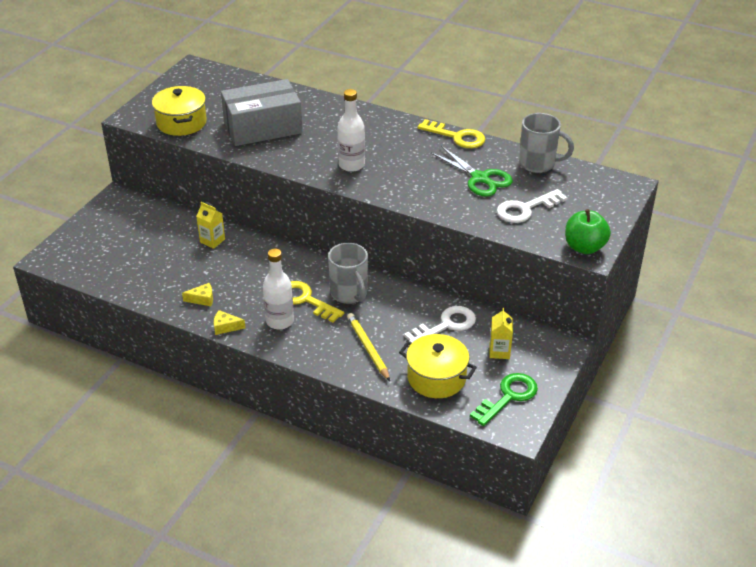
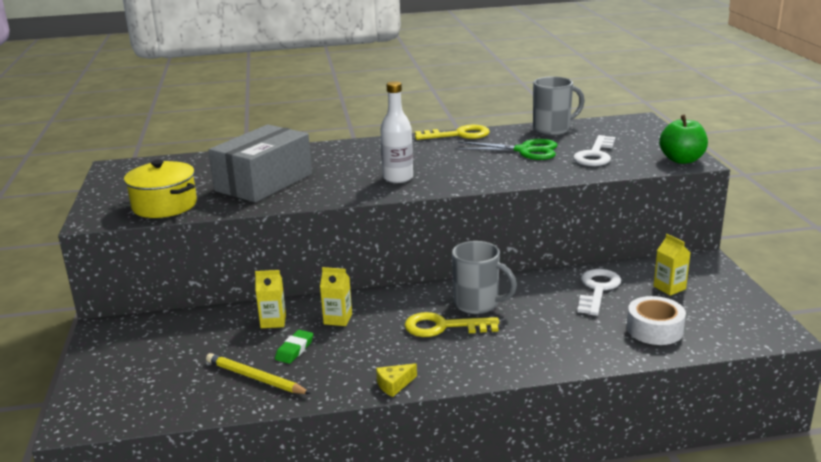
camera: 35 degrees left, 15 degrees down
(201, 270) = (294, 350): none -> green eraser
(202, 299) = (333, 373): yellow cheese -> none
(251, 259) = (338, 319): none -> yellow carton
(280, 321) = (444, 354): white bottle -> none
(368, 348) = (560, 336): yellow pencil -> yellow pencil (255, 378)
(436, 378) = (654, 329): yellow pot -> white tape
(508, 397) = (731, 314): green key -> none

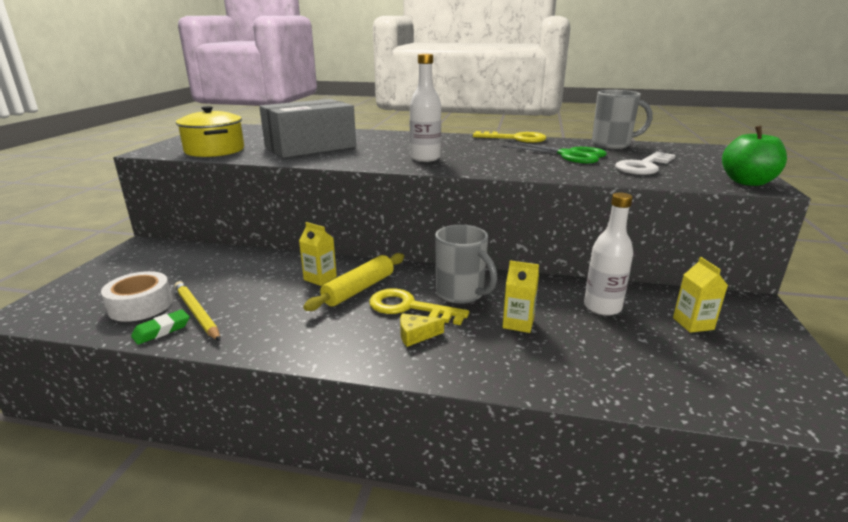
camera: 20 degrees right, 0 degrees up
(273, 321) = (266, 268): yellow carton -> yellow carton (518, 323)
(294, 350) = (256, 296): green eraser -> green eraser (162, 330)
(384, 321) = (359, 289): none -> yellow rolling pin
(394, 385) = (308, 354): yellow cheese -> yellow cheese (416, 335)
(597, 289) = (602, 307): white key -> white bottle
(654, 329) = (650, 368): white tape -> white tape (140, 305)

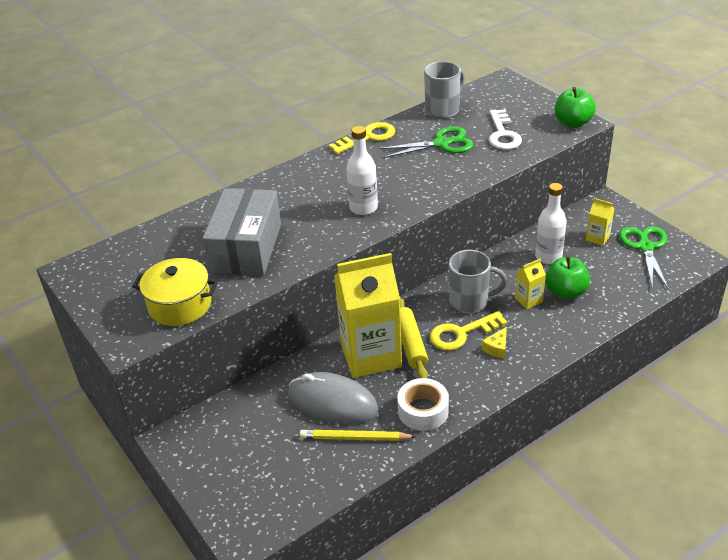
camera: 45 degrees left, 15 degrees up
(140, 305) = (307, 466): white tape -> white tape (423, 411)
(162, 330) = (362, 463): green eraser -> none
(239, 285) = (332, 402): none -> grey mouse
(320, 278) = (371, 355): yellow carton -> yellow carton, size x2.40
(571, 341) = (565, 292): none -> green apple
(756, 363) = (645, 247): none -> green scissors

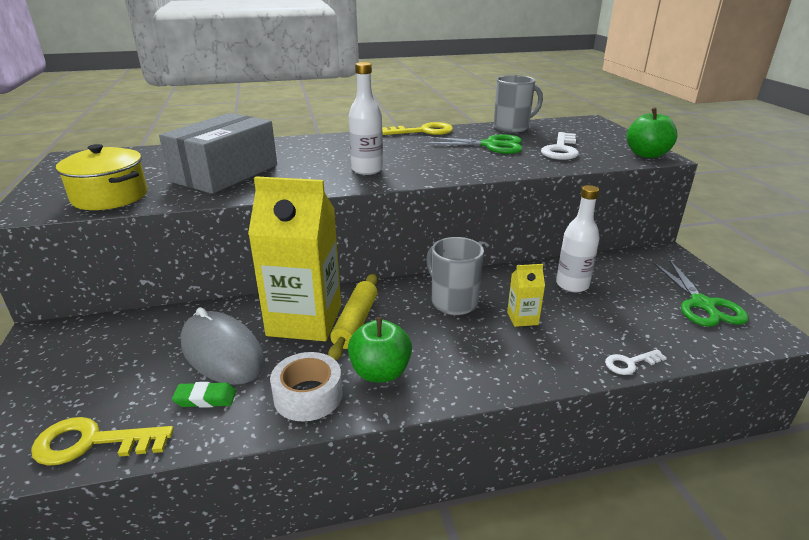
camera: 20 degrees right, 10 degrees down
(355, 438) = (205, 398): yellow pencil -> green eraser
(461, 333) = (420, 329): yellow key -> yellow key (93, 442)
(470, 302) = (453, 302): grey mug -> grey mug turned 150 degrees counterclockwise
(496, 348) = (450, 355): yellow cheese -> none
(565, 292) = (573, 323): green apple -> green apple (380, 372)
(597, 238) = (642, 282): yellow carton -> none
(616, 313) = (630, 363): none -> white key
(645, 247) = (702, 305): green scissors -> green scissors turned 150 degrees clockwise

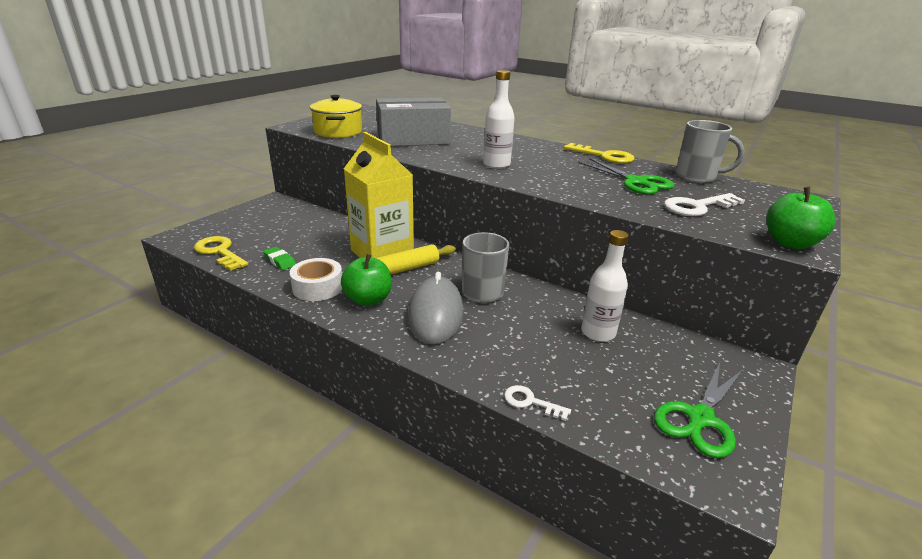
camera: 45 degrees right, 0 degrees up
(222, 352) = (321, 246): grey mouse -> grey mouse (436, 314)
(522, 318) = (510, 327): yellow carton -> none

